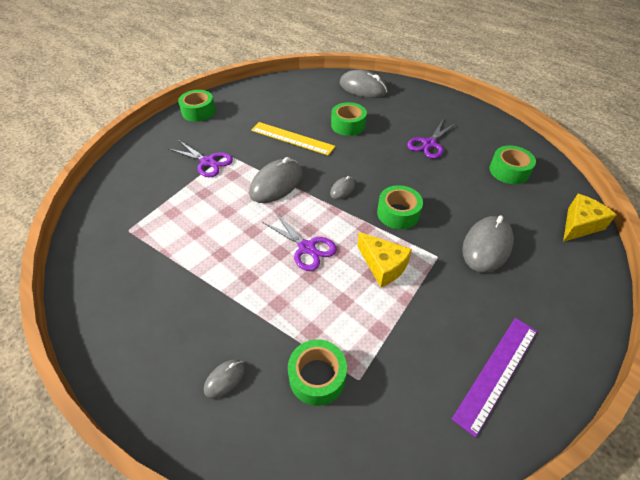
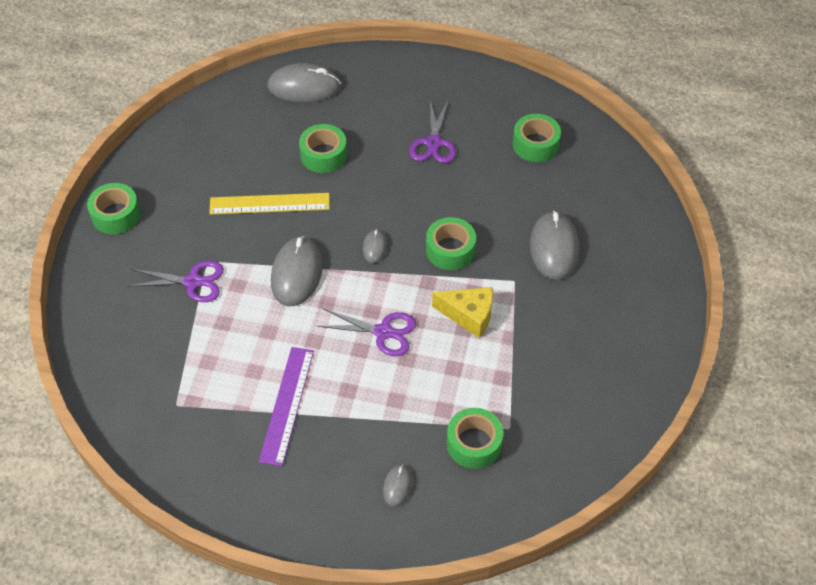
camera: 30 degrees left, 5 degrees up
(496, 372) = (615, 365): purple ruler -> purple ruler (287, 405)
(579, 225) = (628, 183): yellow cheese -> none

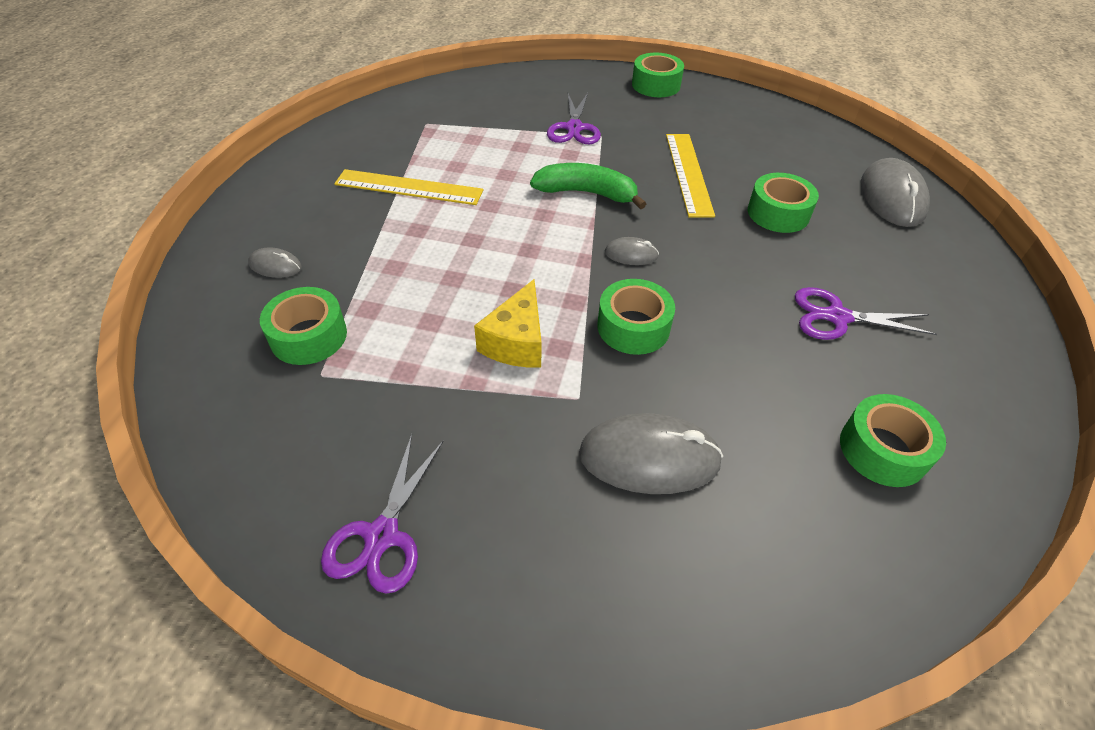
camera: 90 degrees right, 5 degrees down
(287, 405) = (408, 187): purple ruler -> yellow ruler
(297, 273) = (586, 193): grey mouse -> green banana
(383, 332) = (496, 259): purple scissors -> purple scissors (382, 536)

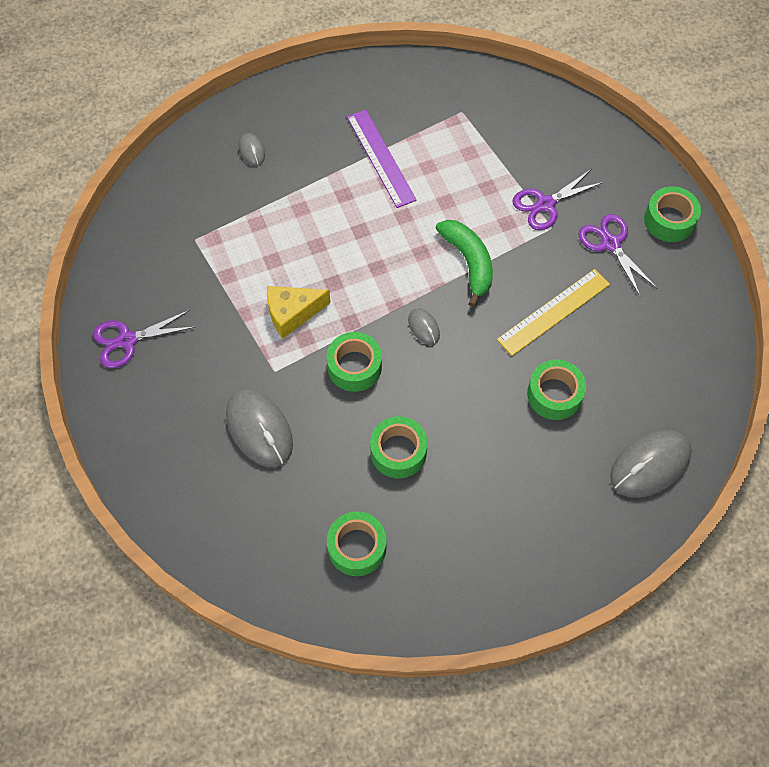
camera: 55 degrees right, 15 degrees up
(308, 336) = (215, 212): green tape -> green tape (398, 452)
(408, 187) = (380, 158): yellow ruler -> purple ruler
(837, 317) = (461, 479): purple scissors -> purple scissors (610, 244)

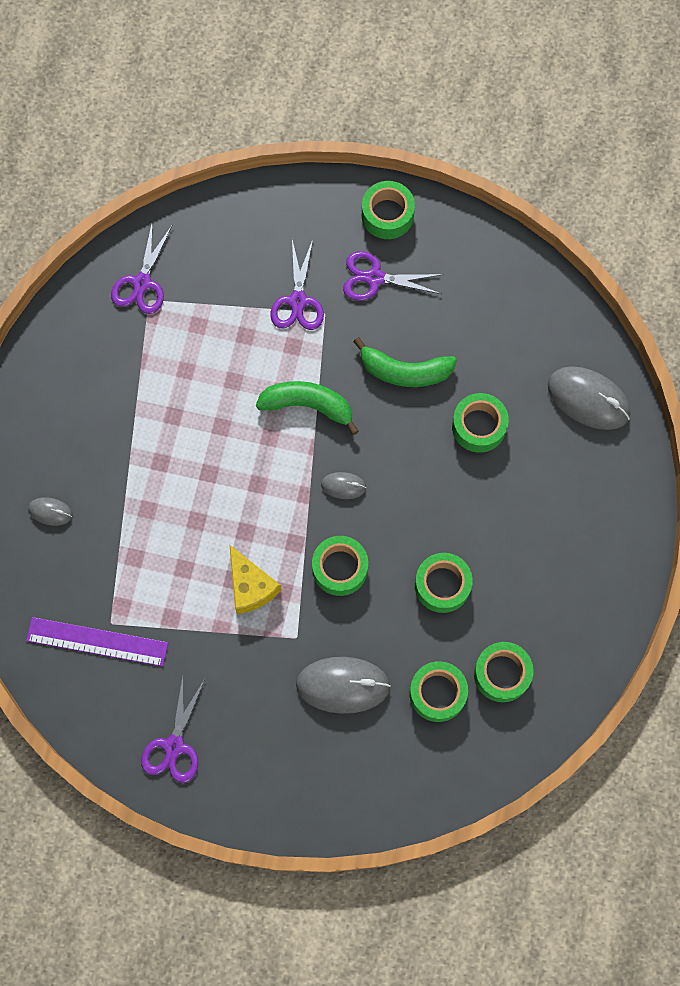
camera: 55 degrees left, 10 degrees up
(292, 314) = (250, 586): yellow cheese -> yellow cheese turned 45 degrees counterclockwise
(303, 506) = (437, 693): none -> green tape
(380, 158) = (145, 404): purple ruler -> purple ruler (97, 641)
(471, 100) = (142, 283): none -> purple scissors
(554, 312) = (405, 371): yellow ruler -> green banana
(650, 465) = (588, 399): grey mouse -> grey mouse turned 60 degrees counterclockwise

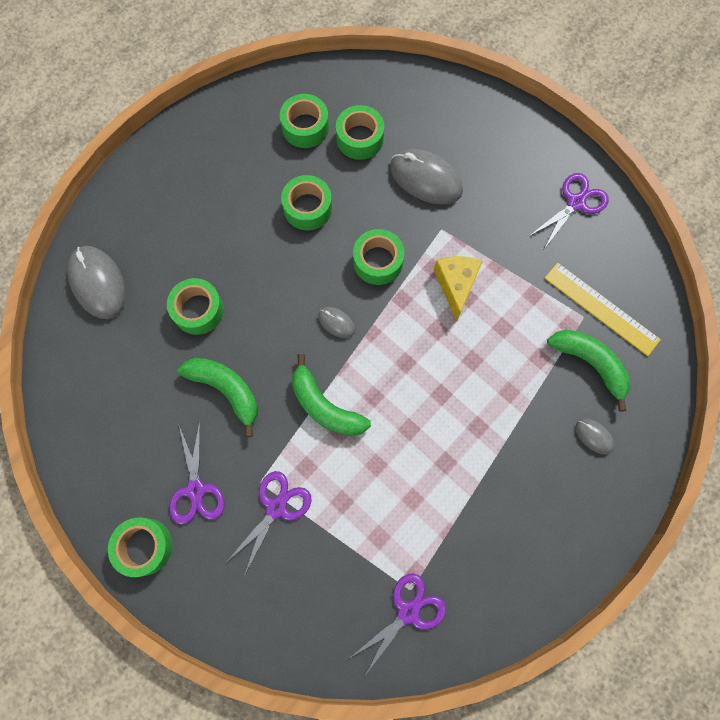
camera: 150 degrees left, 0 degrees up
(84, 579) = (590, 363): none -> green banana
(97, 641) = (601, 308): purple ruler -> yellow ruler
(375, 278) = (196, 490): purple scissors -> purple scissors turned 45 degrees clockwise

